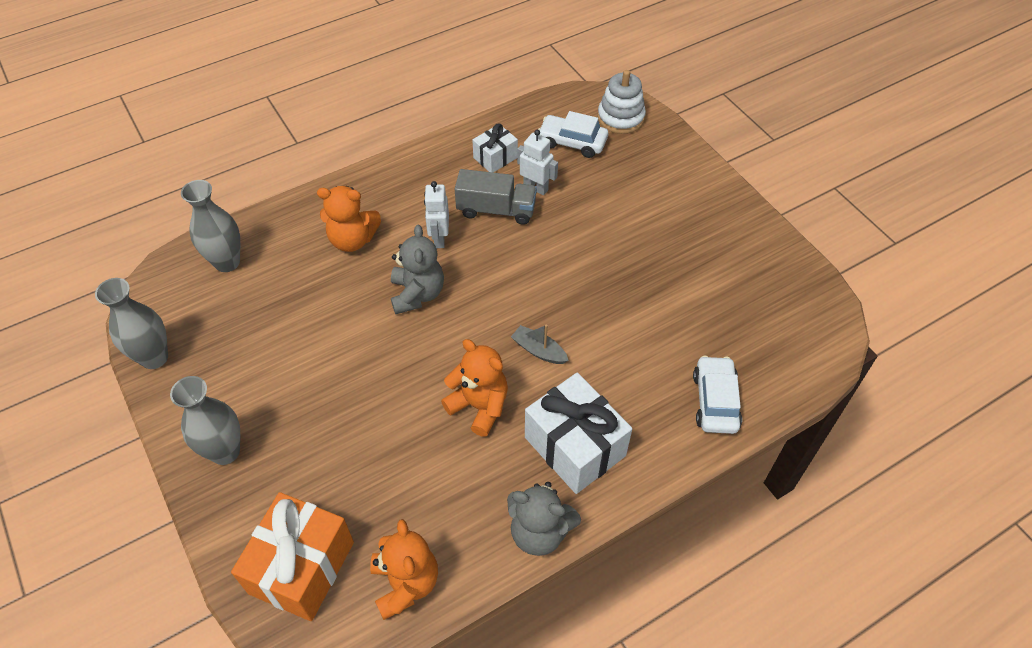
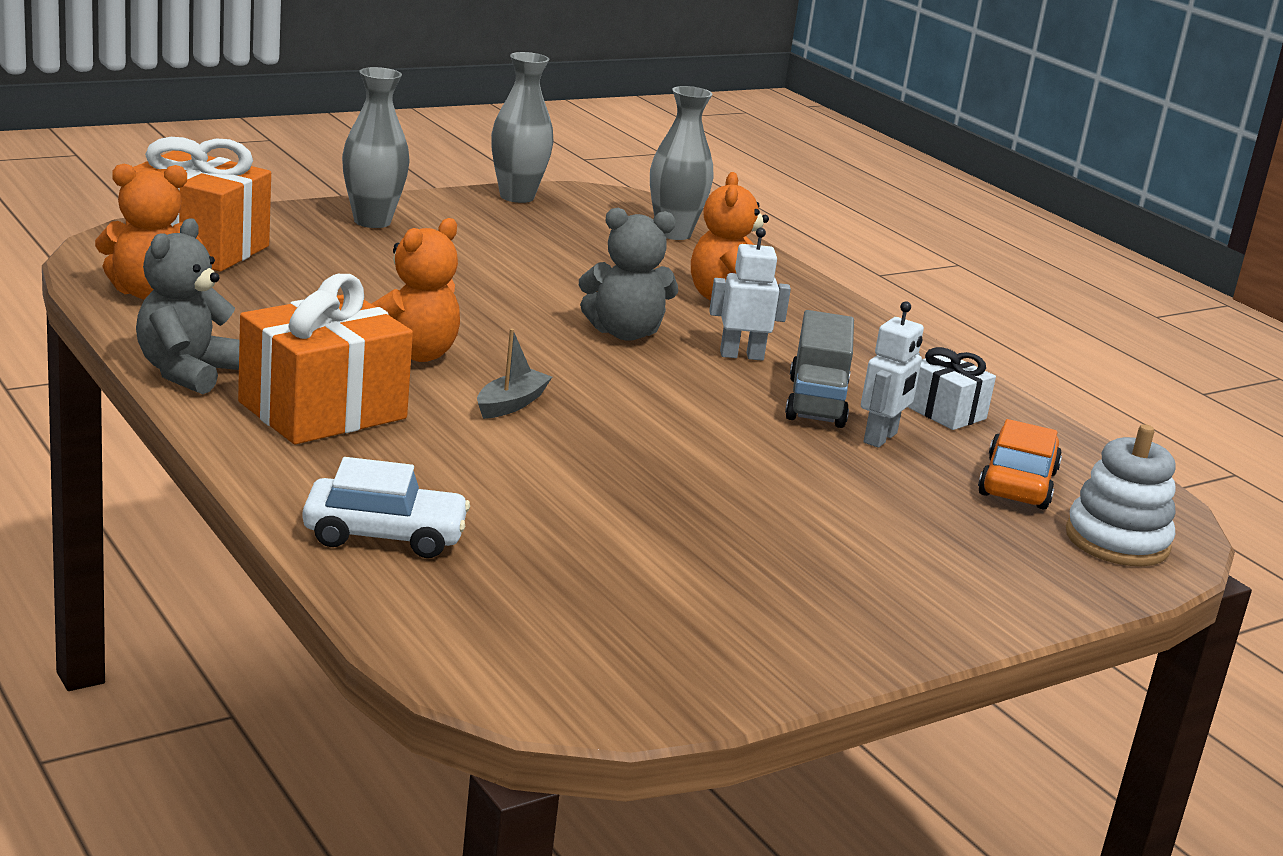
camera: 85 degrees right, 30 degrees down
(572, 142) = (1017, 483): white car -> orange car
(575, 446) = (322, 410): white gift -> orange gift

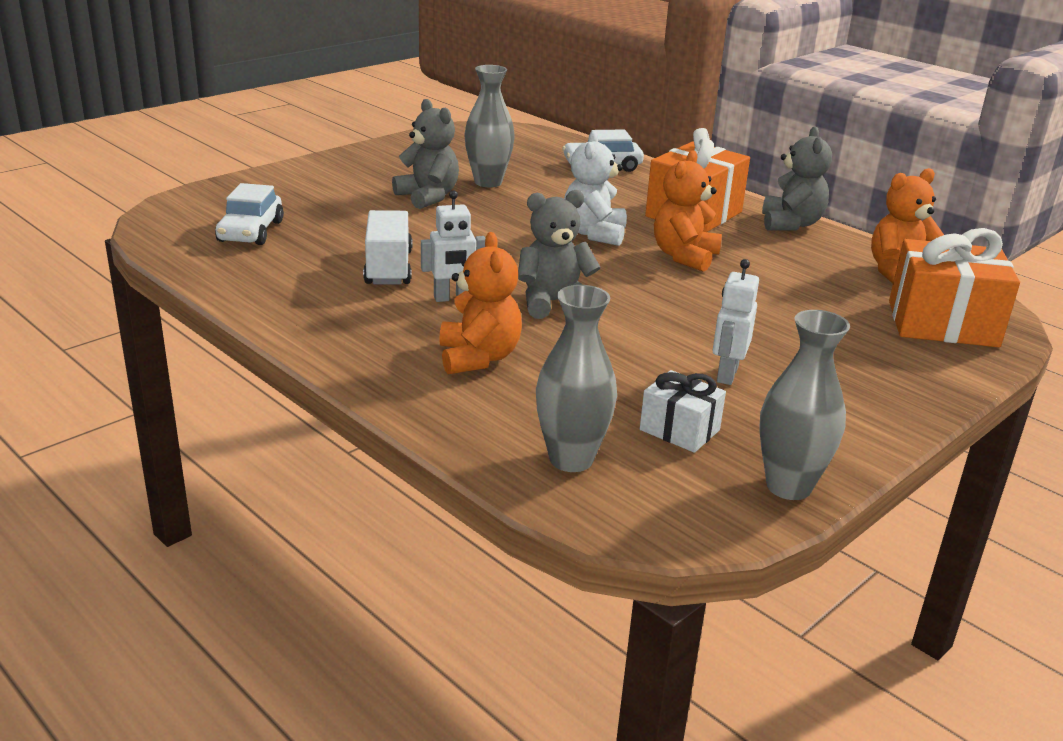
camera: 170 degrees right, 5 degrees up
(372, 221) = (870, 393): grey vase -> grey vase (488, 182)
(511, 404) = (594, 234): grey boat -> white teddy bear
(748, 508) = (428, 197): none -> grey teddy bear
(816, 401) = (389, 268): grey truck -> white truck
(881, 438) = (342, 248): white robot -> white robot (726, 374)
(944, 412) = (286, 275): white gift -> white gift (679, 430)
(1017, 483) = (250, 231): orange car -> white car
(1117, 541) = (201, 207): white stacking toy -> none

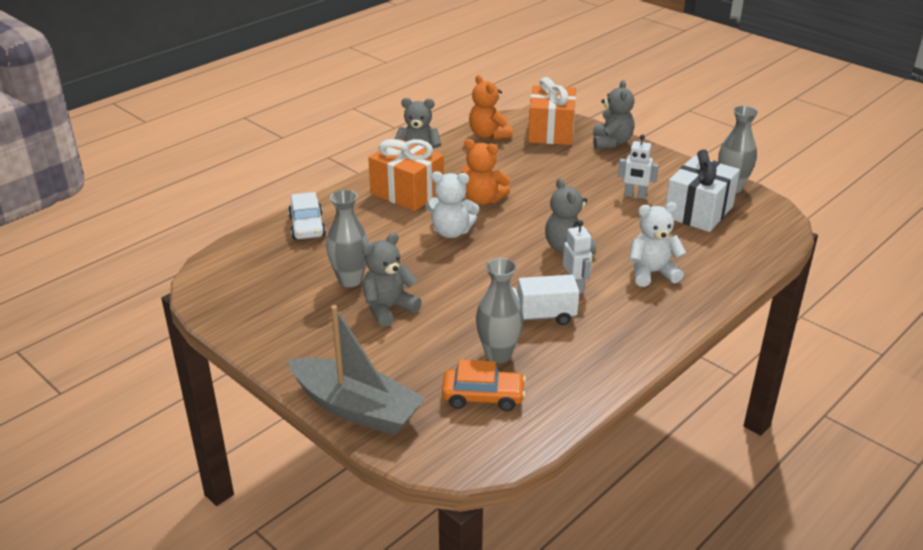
camera: 90 degrees left, 5 degrees up
(250, 231) = (483, 397): white car -> orange car
(265, 180) = (356, 408): none -> grey boat
(478, 358) = (652, 273): orange teddy bear -> white teddy bear
(571, 459) = (742, 242): grey vase -> grey vase (498, 354)
(679, 430) = (698, 212): white gift -> white gift, size x1.84
(932, 376) = (611, 142): none -> grey teddy bear

